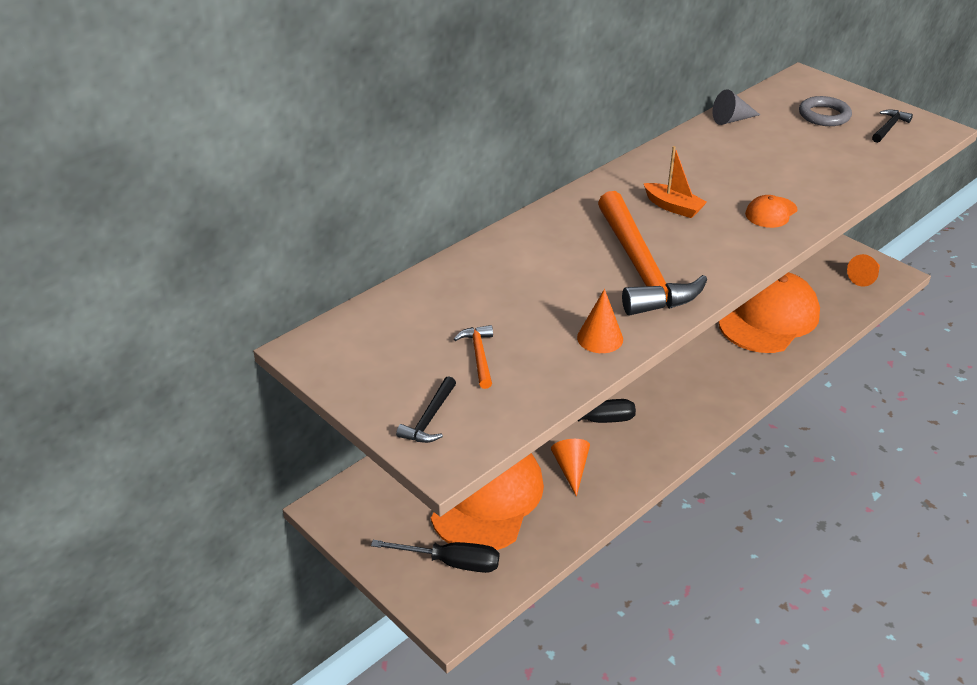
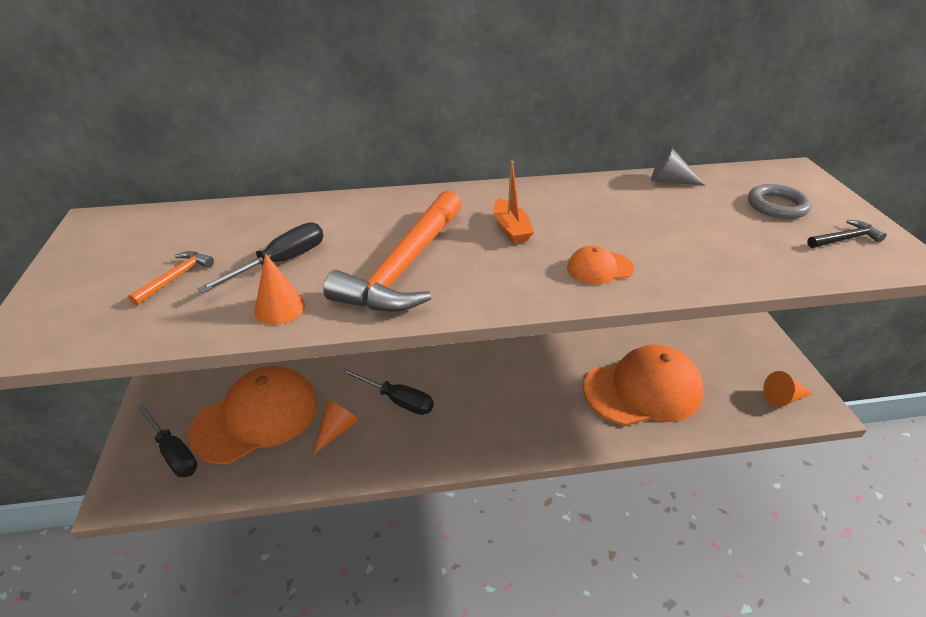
camera: 35 degrees right, 0 degrees up
(429, 418) = (63, 308): black hammer -> none
(542, 307) = (281, 262): none -> black screwdriver

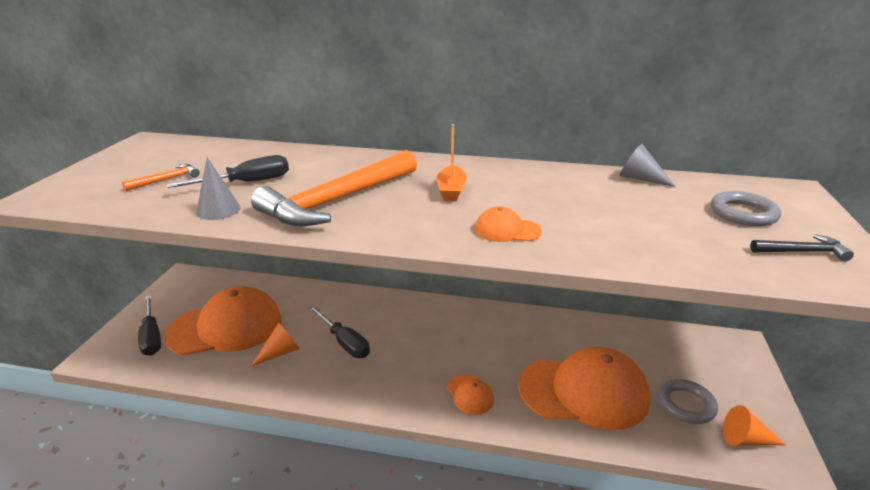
camera: 20 degrees right, 10 degrees down
(279, 308) = (218, 210): orange cone -> grey cone
(548, 421) = (470, 394): none -> orange cap
(727, 378) = (686, 404): none -> grey ring

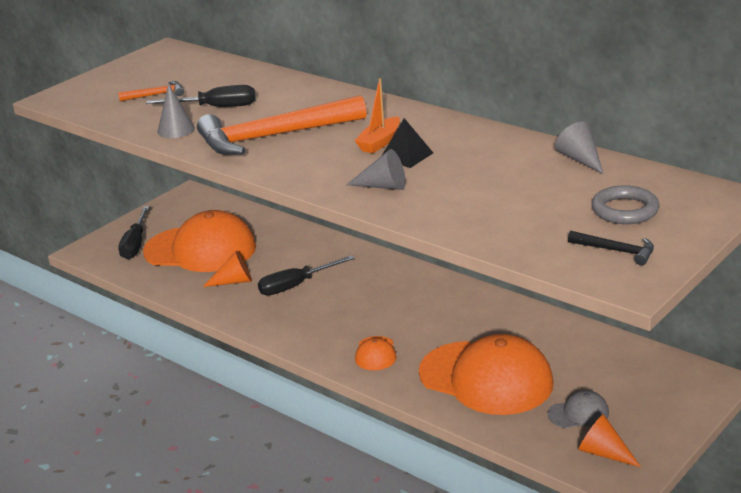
camera: 30 degrees right, 0 degrees up
(344, 342) = (296, 285): black screwdriver -> black screwdriver turned 75 degrees clockwise
(491, 198) = (406, 156): none -> black pyramid
(507, 230) = (383, 186): orange cap -> grey cone
(686, 404) = (578, 413): grey ring -> grey cap

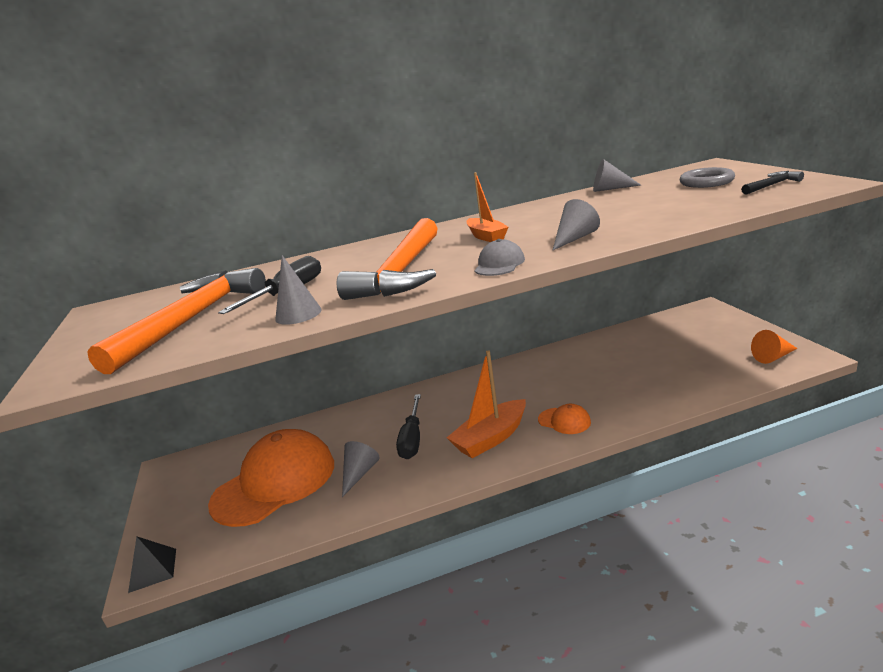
camera: 55 degrees left, 5 degrees down
(135, 244) = (196, 528): black screwdriver -> none
(156, 95) = (192, 319): orange hammer -> orange hammer, size x2.38
(234, 281) = (359, 474): orange cone -> grey cone
(322, 324) = (491, 438): none -> orange boat
(406, 156) = (527, 230): black pyramid -> black pyramid (152, 570)
(486, 378) = (643, 380): orange cap -> none
(578, 413) = (716, 355): grey cap -> grey cap (499, 264)

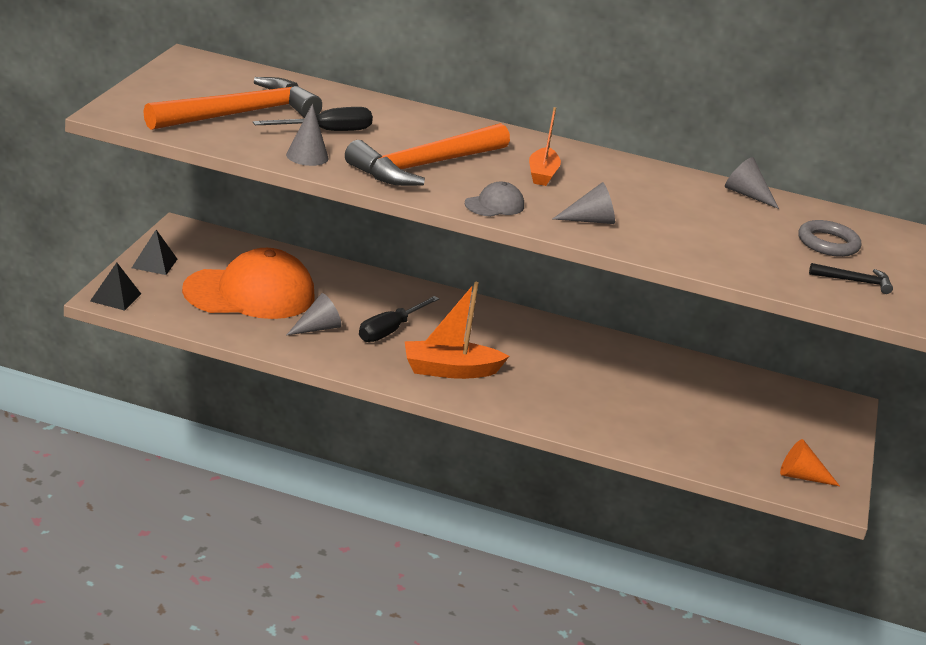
camera: 25 degrees right, 5 degrees up
(165, 512) = (154, 263): none -> black pyramid
(564, 421) = (527, 397): orange cap -> none

